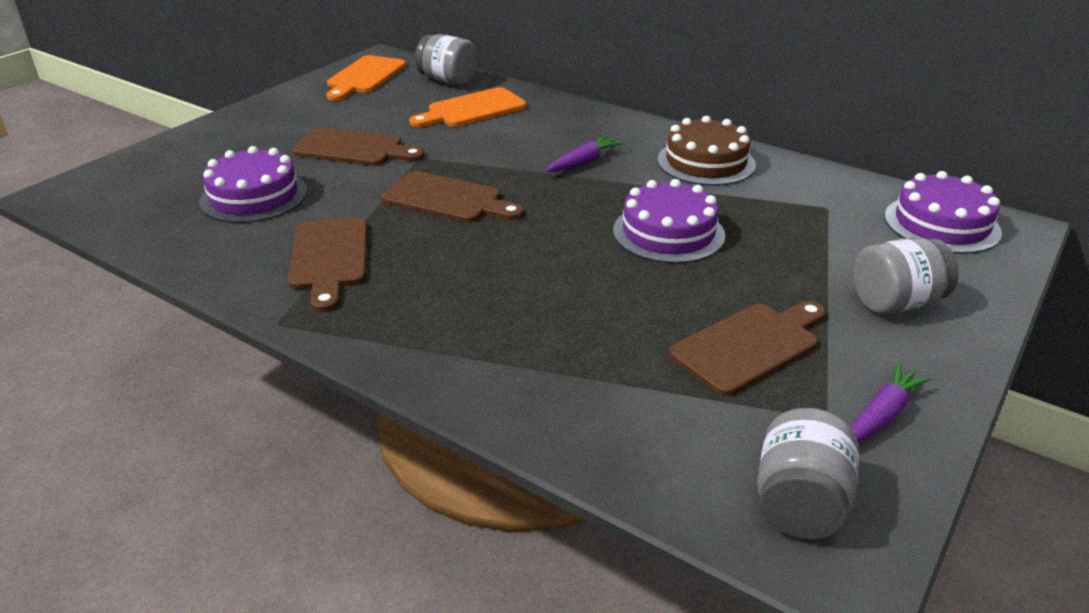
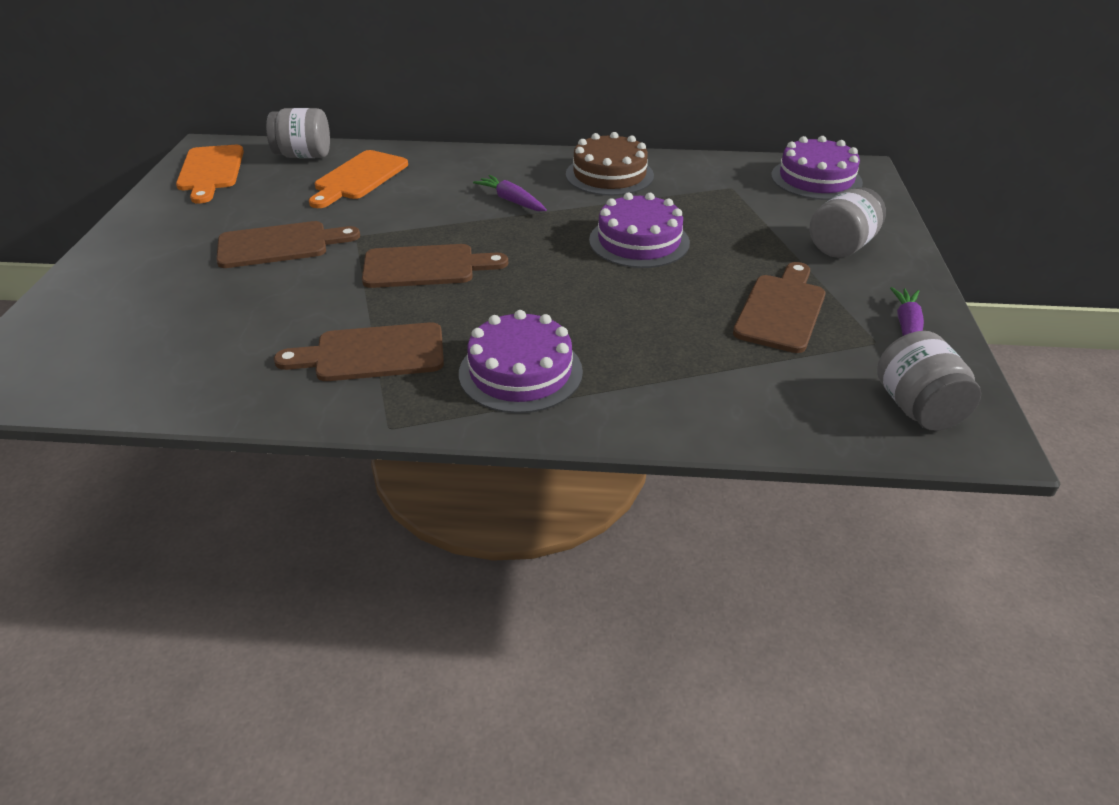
camera: 30 degrees left, 5 degrees up
(254, 196) = (225, 320): purple cake -> purple cake (520, 372)
(329, 258) = (372, 353): brown cutting board -> brown cutting board turned 120 degrees clockwise
(584, 162) = (511, 200): purple carrot -> purple carrot turned 60 degrees counterclockwise

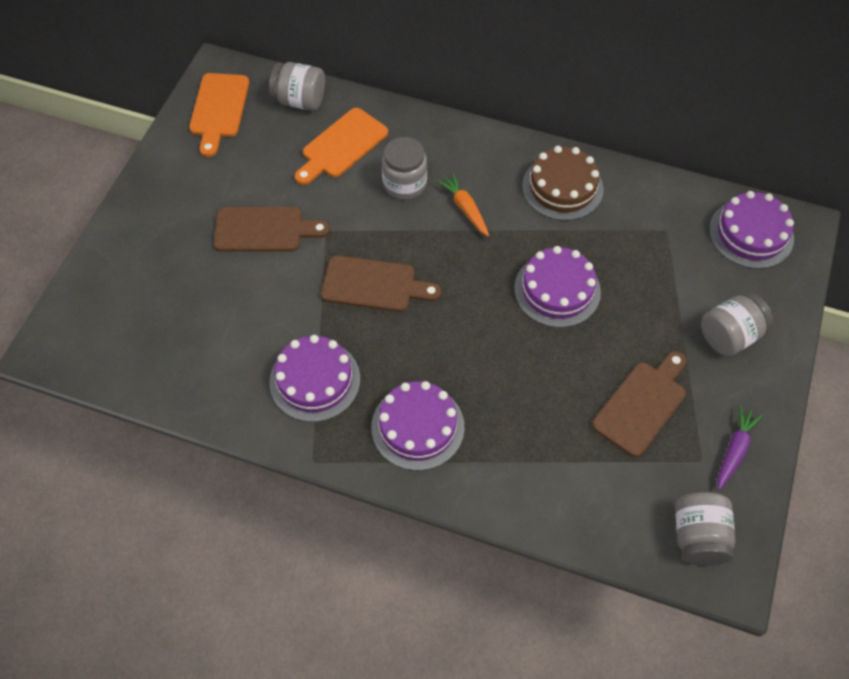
camera: 15 degrees right, 20 degrees up
(372, 353) = (315, 380): brown cutting board -> purple cake
(438, 193) = (405, 183): none -> grey jar
(511, 200) = (465, 208): purple carrot -> orange carrot

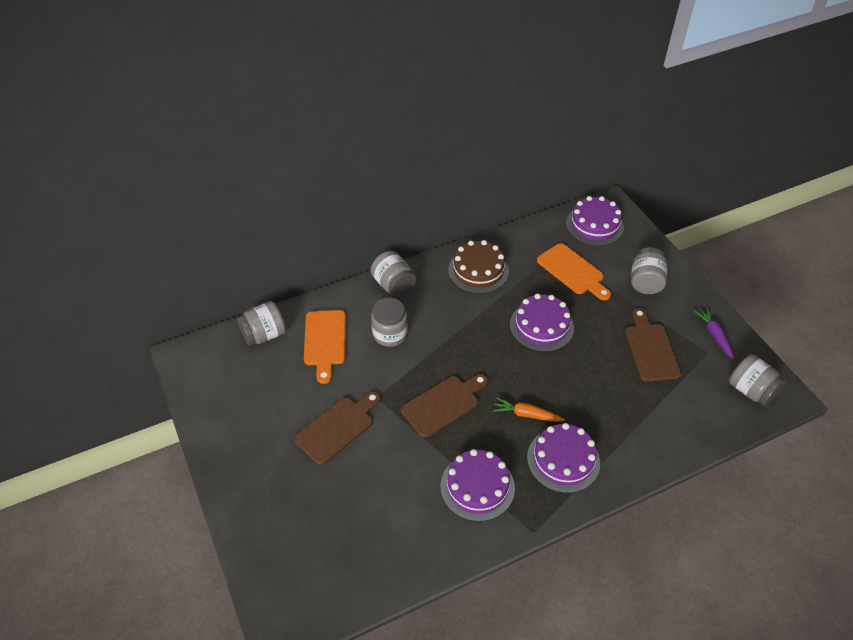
camera: 45 degrees left, 10 degrees down
(219, 109) = (214, 379): orange cutting board -> orange cutting board (572, 271)
(463, 140) = (394, 285): none -> grey jar
(465, 208) = (441, 321): orange carrot -> orange carrot (526, 414)

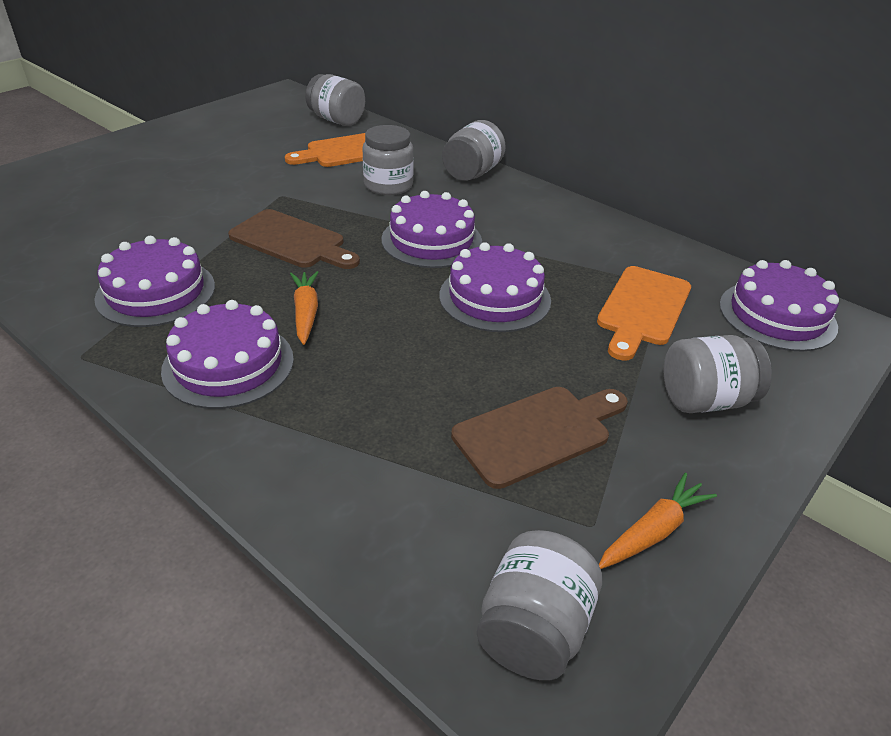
camera: 65 degrees right, 10 degrees down
(337, 427) = (223, 181): brown cutting board -> none
(471, 334) = (431, 240): none -> purple cake
(478, 270) = (556, 225): brown cake -> none
(714, 335) = (653, 531): purple carrot -> orange carrot

